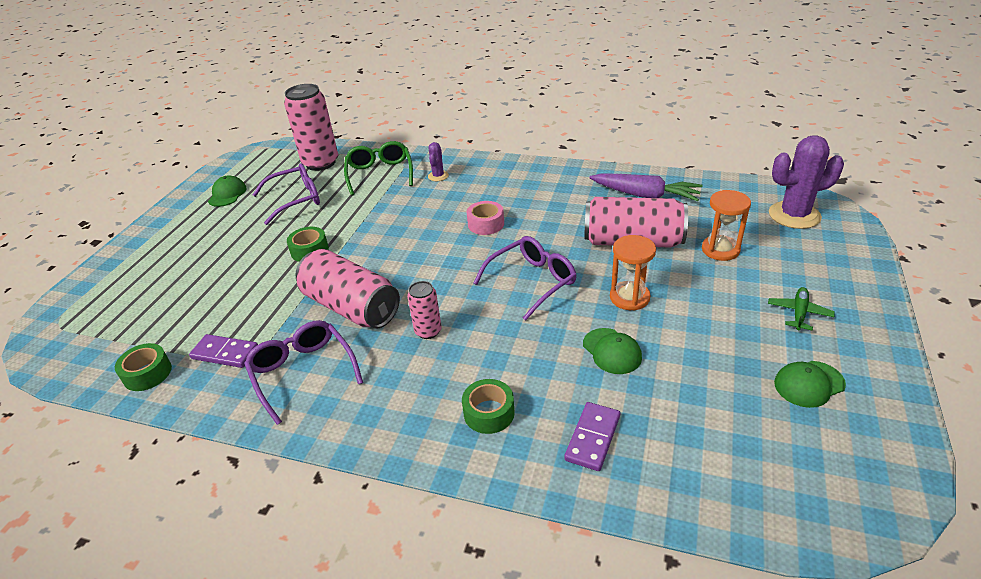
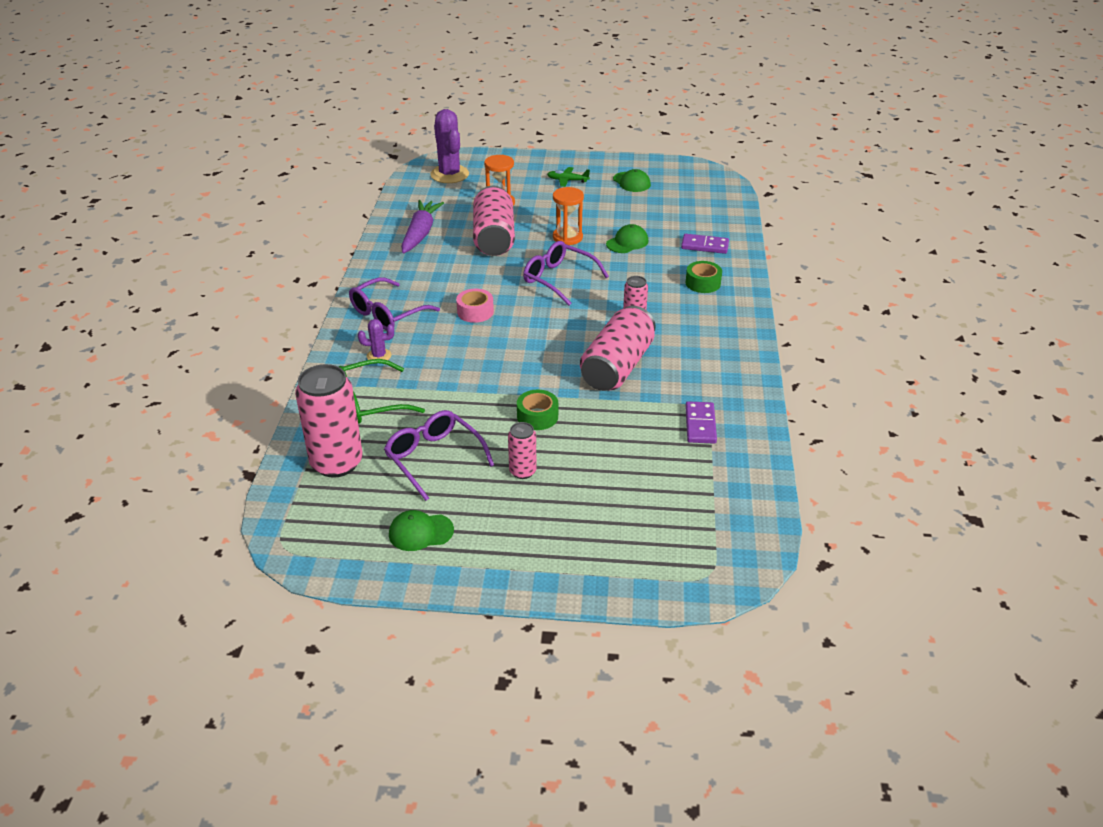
camera: 105 degrees left, 0 degrees up
(147, 373) = (743, 465): green tape -> none
(249, 239) = (522, 471): none -> pink can
(303, 372) = (703, 373): purple glasses -> purple glasses (387, 314)

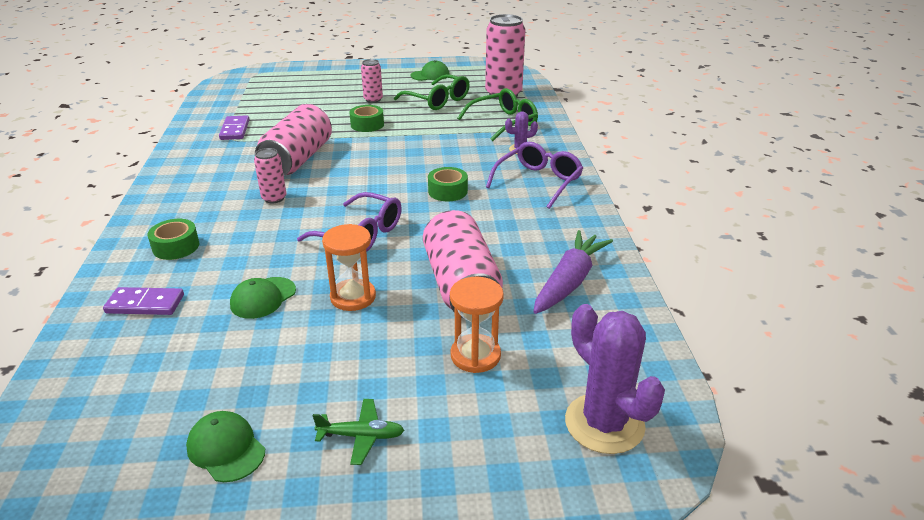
camera: 170 degrees right, 5 degrees down
(420, 233) = (569, 281): purple carrot -> purple carrot turned 150 degrees counterclockwise
(433, 458) = (438, 100): purple glasses -> green glasses
(475, 312) = (447, 191): pink tape -> green tape

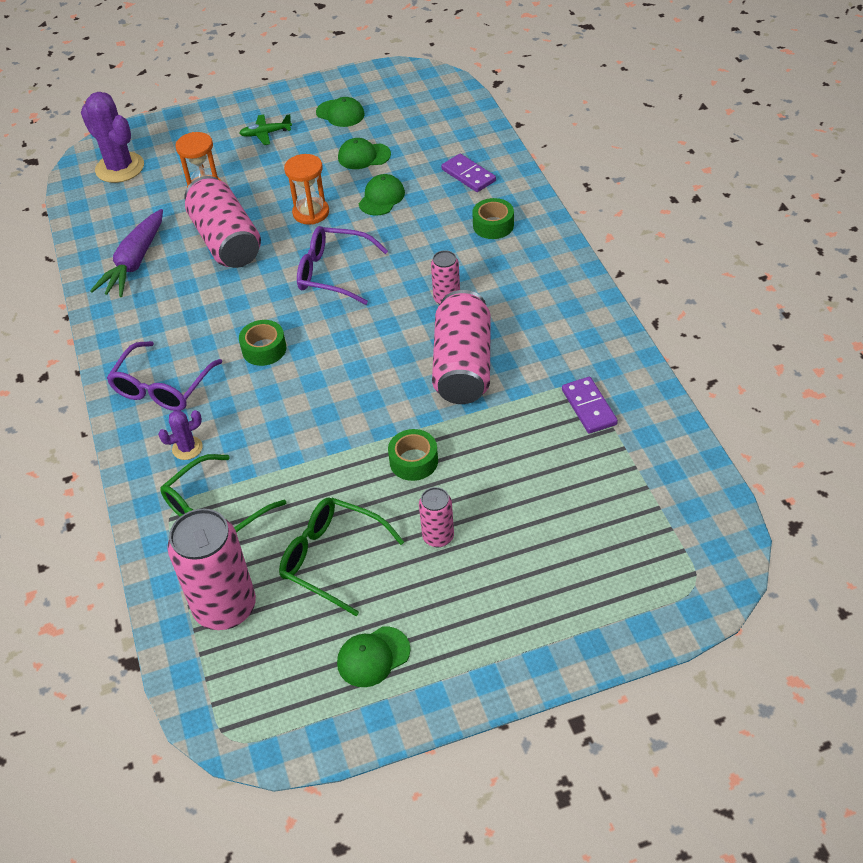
camera: 170 degrees right, 15 degrees up
(145, 304) = (468, 175): purple domino -> purple domino turned 60 degrees clockwise
(244, 359) = (364, 156): none -> green cap

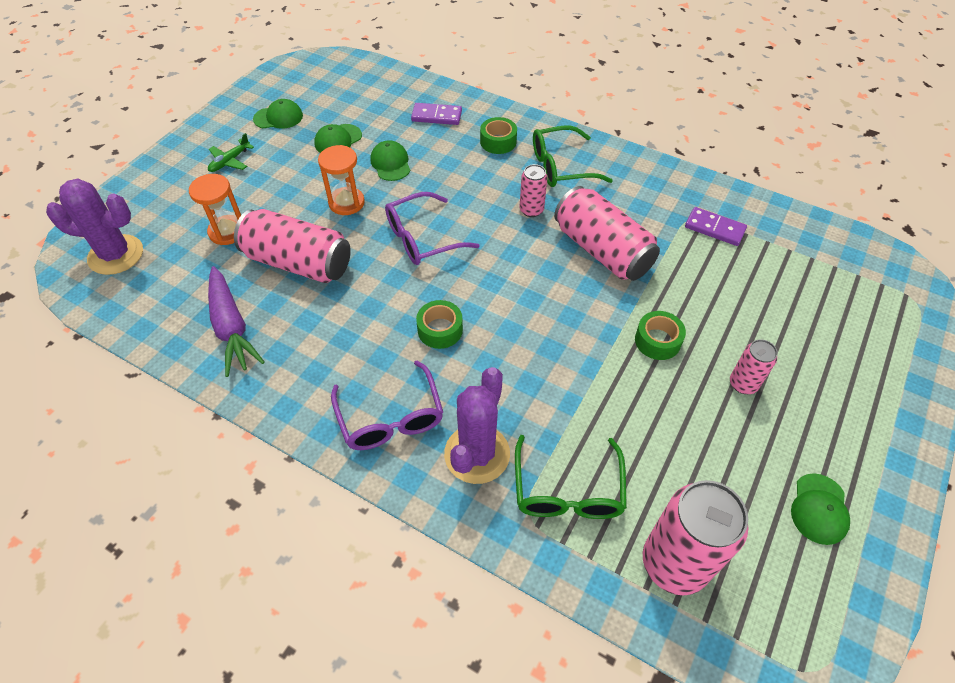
camera: 45 degrees left, 5 degrees up
(187, 448) = (477, 454): purple cactus -> purple cactus, size x2.00
(331, 558) = (697, 457): green glasses -> green glasses (560, 166)

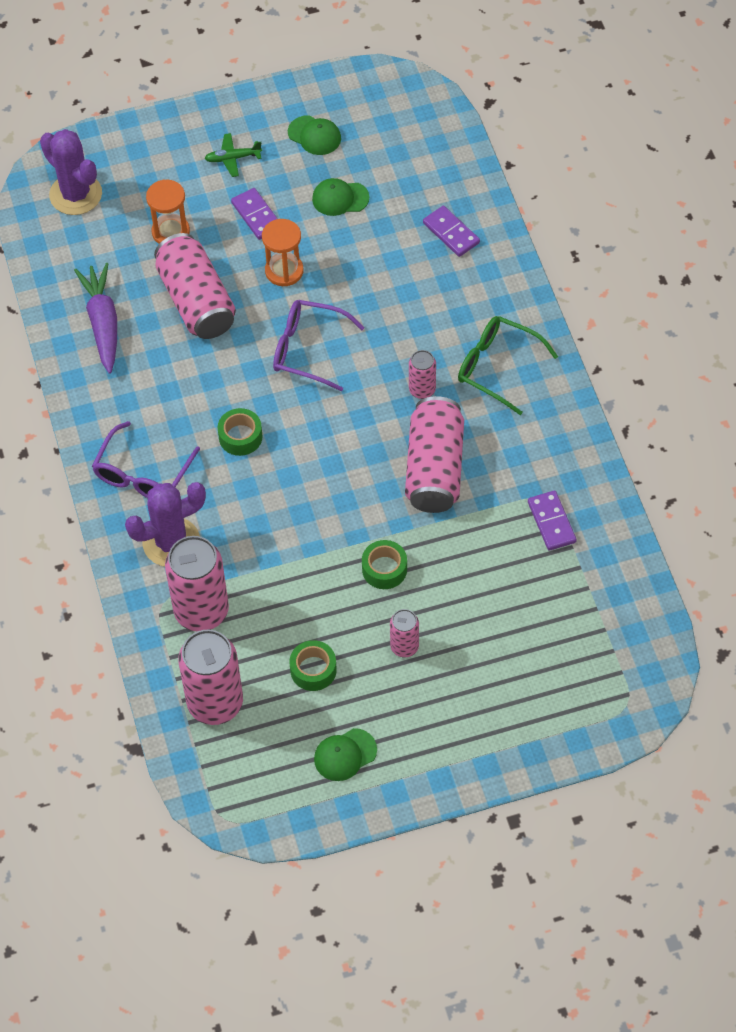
camera: 45 degrees right, 5 degrees up
(232, 328) = (102, 322): purple carrot -> purple carrot turned 150 degrees clockwise
(287, 183) = (256, 216): none -> purple domino
(390, 163) = (358, 256): green cap -> none
(498, 142) = (473, 301): green tape -> green tape (313, 670)
(567, 491) = (201, 611): green glasses -> pink can

